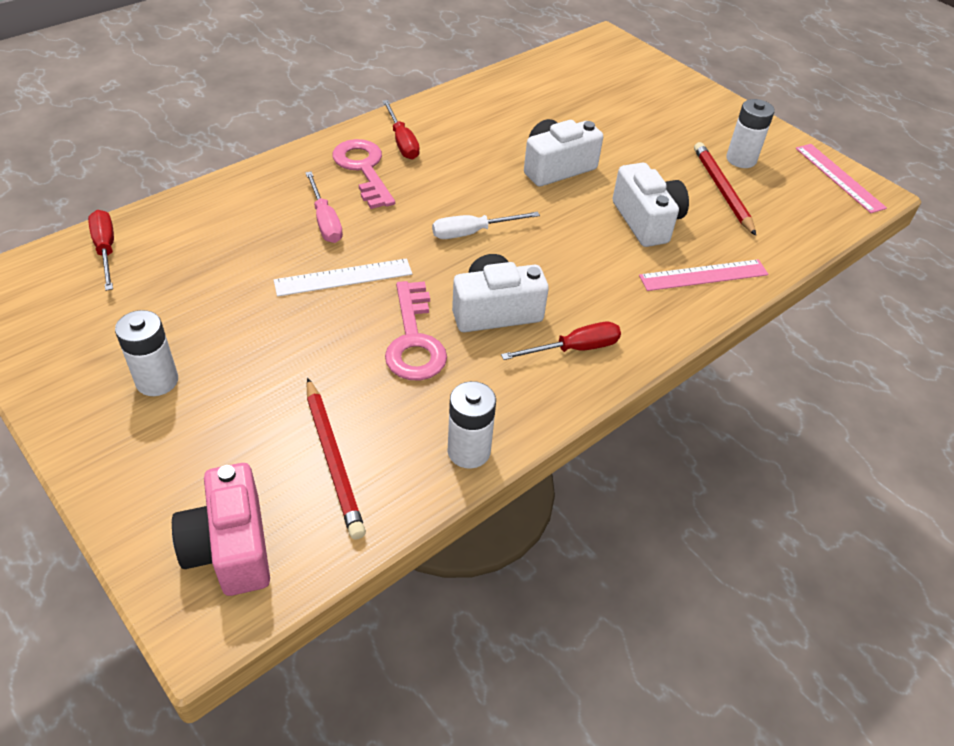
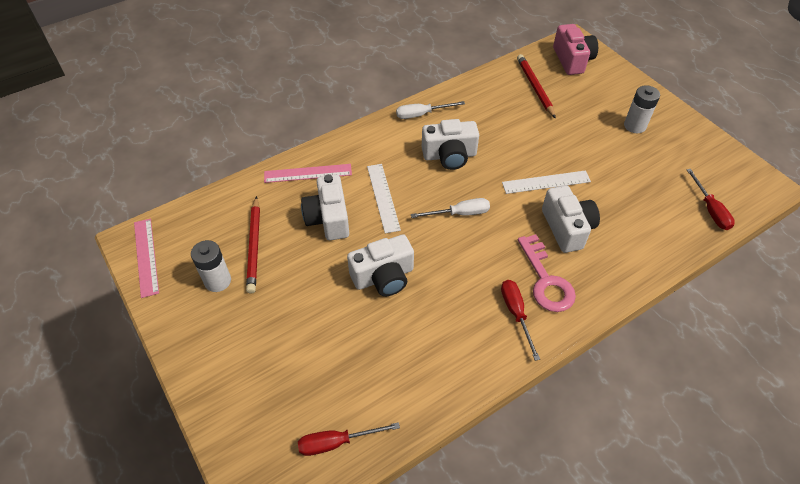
camera: 170 degrees left, 5 degrees up
(325, 221) = (567, 228): pink screwdriver -> white camera
(414, 340) = (498, 140): pink key -> none
(469, 451) = (470, 87): white battery -> none
(555, 383) = (422, 114): none -> white screwdriver
(574, 349) = (407, 131): red screwdriver -> red screwdriver (337, 442)
(582, 248) = (383, 197): none -> white ruler

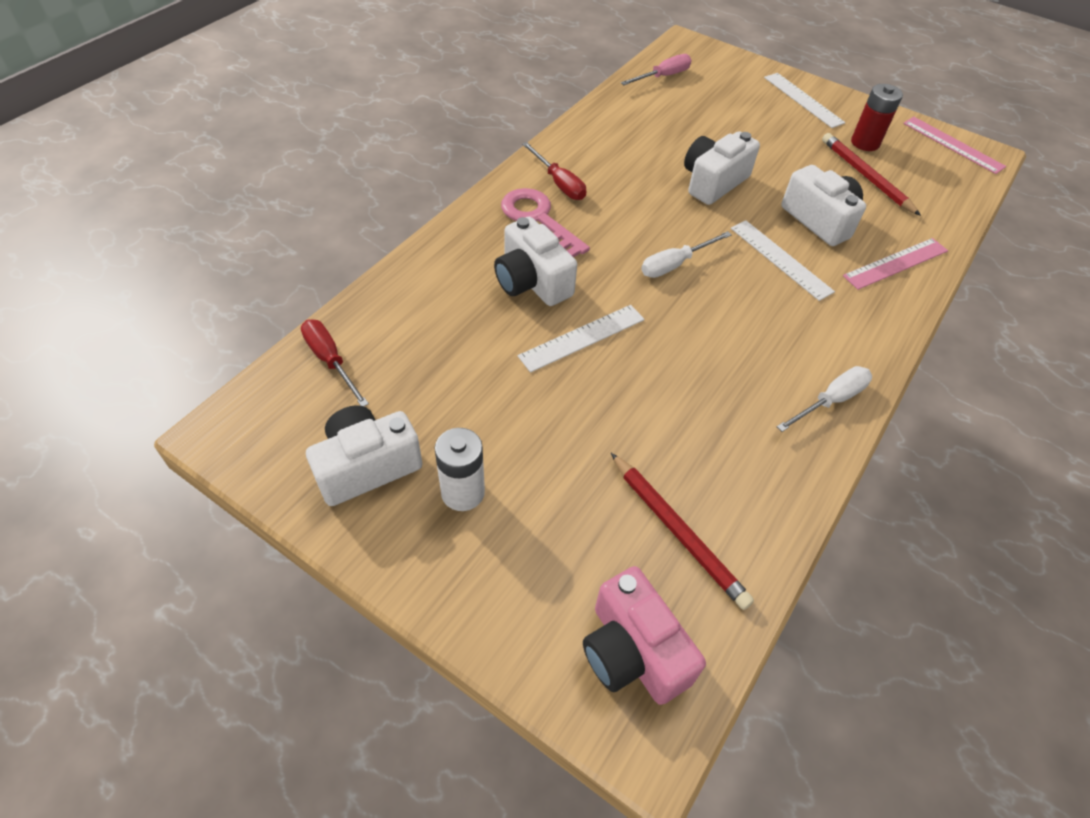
camera: 155 degrees right, 0 degrees up
(217, 281) = (865, 143): white battery -> red battery
(218, 354) = (803, 100): none -> white ruler
(337, 442) = (663, 77): red screwdriver -> pink screwdriver
(449, 155) = (739, 340): white camera -> white camera (367, 466)

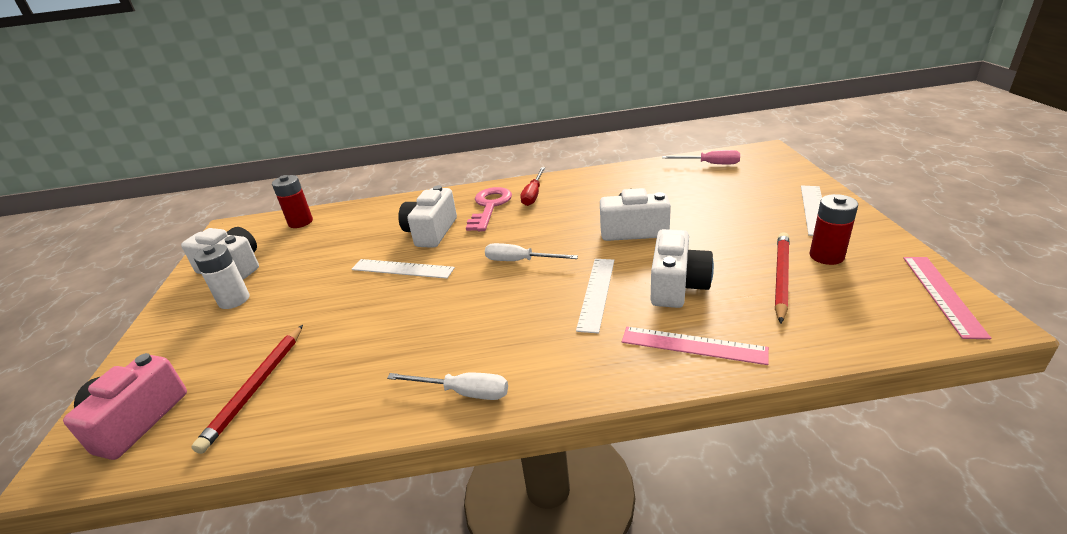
camera: 55 degrees right, 20 degrees down
(330, 361) = (300, 222): red screwdriver -> red battery

